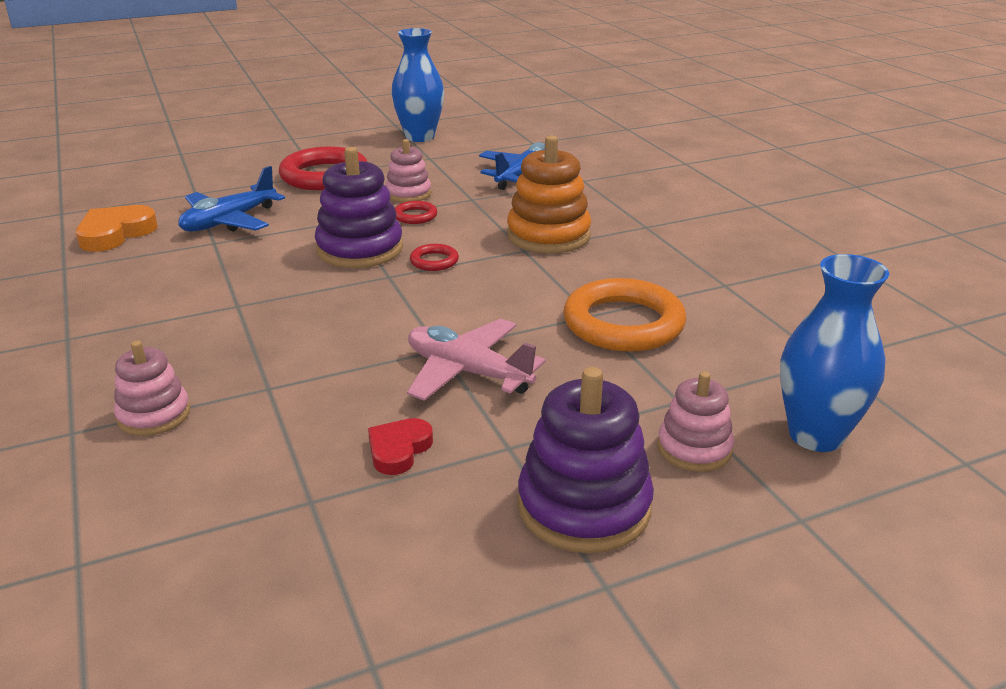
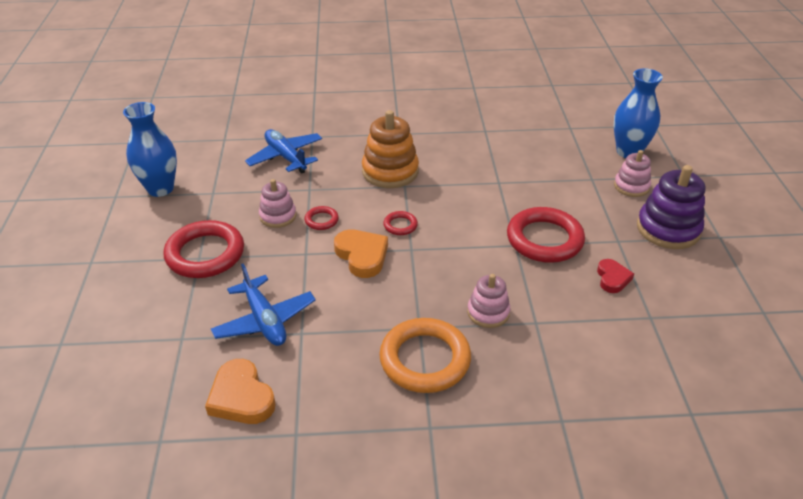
camera: 70 degrees left, 10 degrees up
(154, 415) = (552, 378): pink stacking toy -> pink stacking toy (488, 312)
(360, 249) = (362, 256): purple stacking toy -> orange heart
(399, 450) = (612, 278): red heart -> red heart turned 135 degrees counterclockwise
(468, 372) = (544, 239): pink plane -> red ring
(623, 323) = (513, 174): orange ring -> orange ring (425, 359)

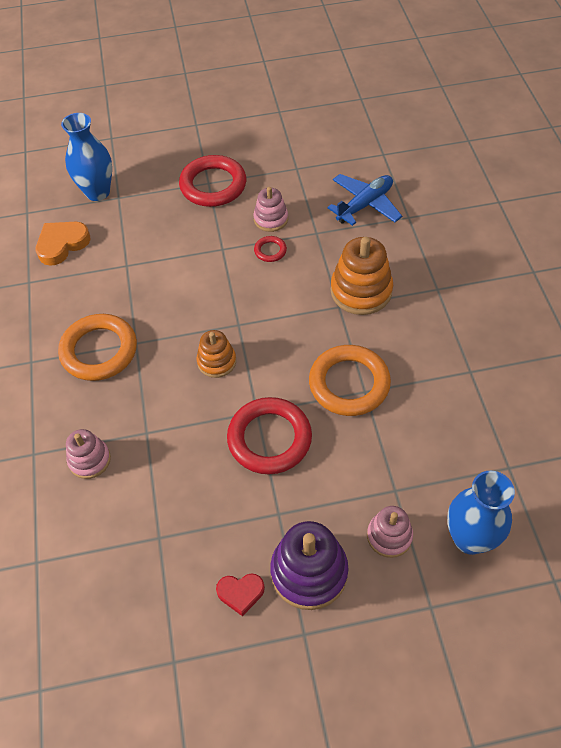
camera: 85 degrees right, 15 degrees up
(160, 188) = (295, 134): blue vase -> blue vase (97, 192)
(264, 320) = (139, 240): blue plane -> none
(362, 256) = (224, 289): orange heart -> none
(400, 225) = (272, 311): red ring -> none
(454, 267) = (216, 361): none -> orange stacking toy
(488, 312) = (157, 393): pink stacking toy -> pink stacking toy (89, 460)
(490, 189) = (349, 383): none -> orange ring
(612, 278) = (214, 504): red heart -> red heart (240, 593)

